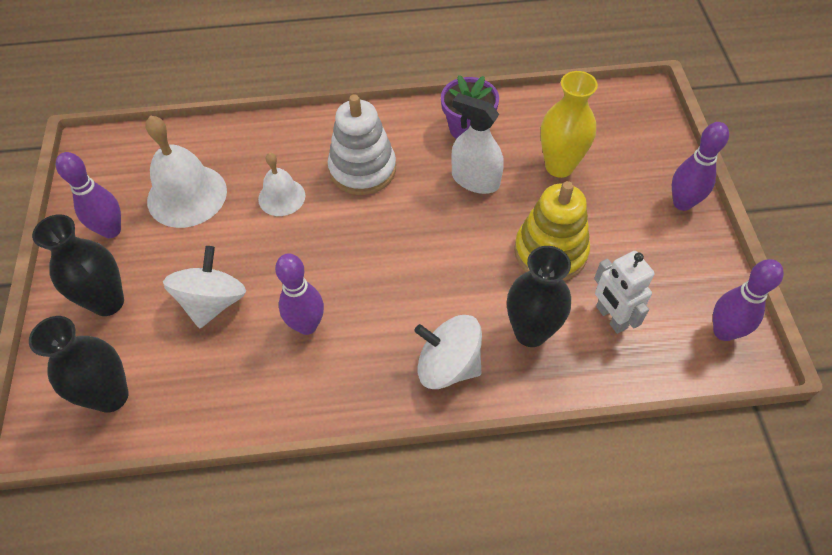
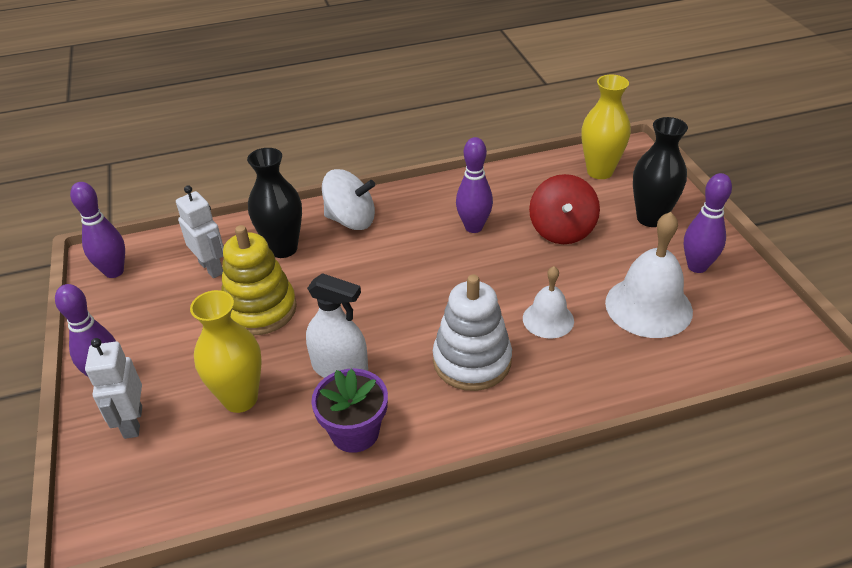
camera: 170 degrees right, 15 degrees down
(111, 396) = (600, 171): black vase -> yellow vase
(213, 302) = (562, 230): white spinning top -> red spinning top
(645, 160) = (132, 422): none -> white robot

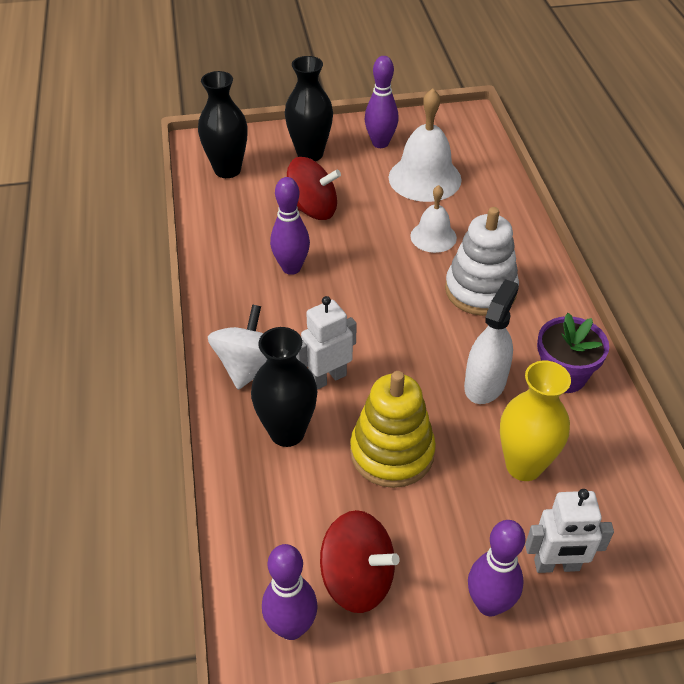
camera: 85 degrees left, 5 degrees up
(145, 300) = (357, 579): none -> red spinning top
(211, 267) = (307, 507): white robot -> white robot (327, 378)
(600, 171) = (227, 170): yellow vase -> black vase

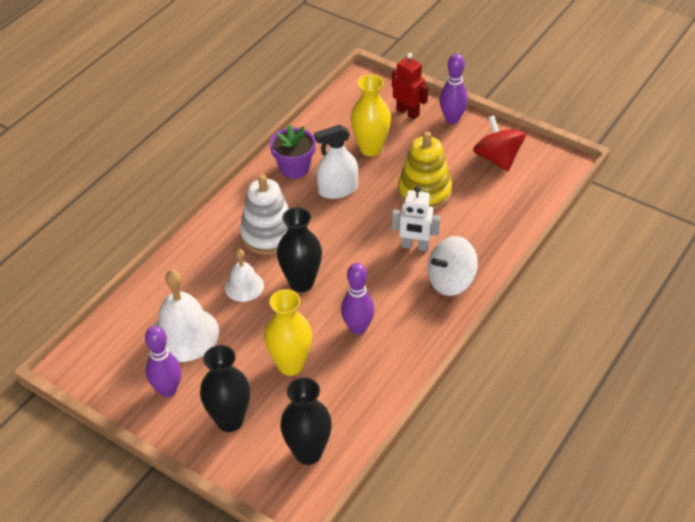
camera: 135 degrees left, 0 degrees up
(287, 432) = (466, 234): black vase -> black vase (301, 282)
(291, 627) = (543, 161): purple bowling pin -> none
(312, 209) = (290, 365): red spinning top -> yellow vase
(556, 565) = (408, 112): white robot -> red robot

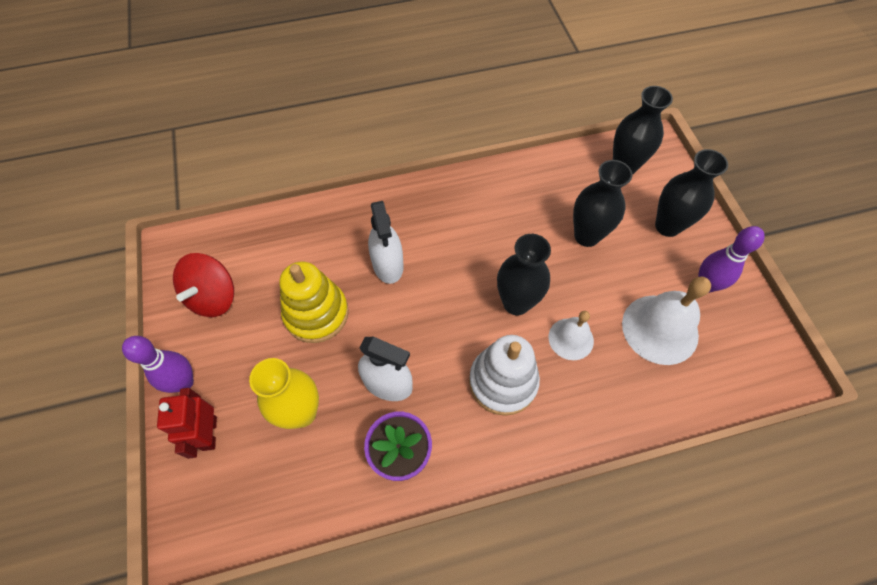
camera: 140 degrees left, 15 degrees up
(290, 365) = (586, 236): yellow vase -> black vase
(358, 328) = (507, 228): purple bowling pin -> none
(415, 246) = (388, 264): white robot -> white spray bottle
(451, 281) = (396, 213): white spinning top -> none

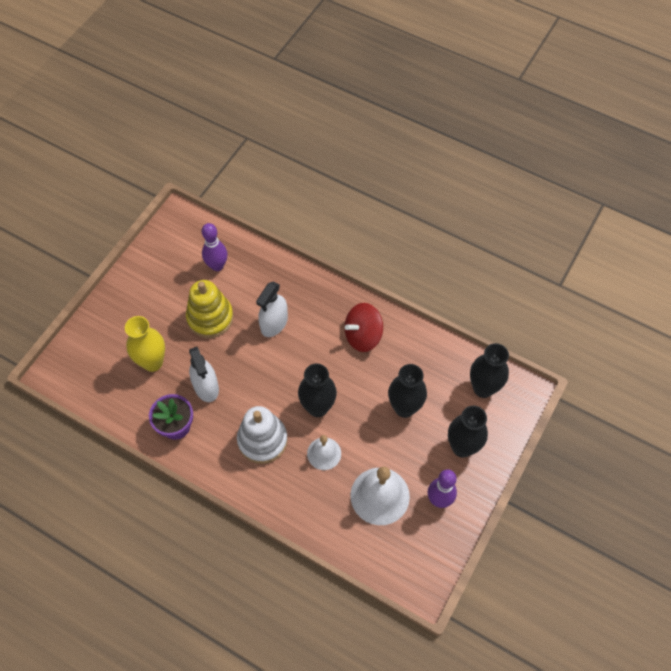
camera: 45 degrees right, 0 degrees up
(184, 382) = (116, 297): purple bowling pin -> purple bowling pin (217, 266)
(209, 433) = (104, 333): red robot -> none
(213, 297) = (170, 263): red spinning top -> red spinning top (363, 336)

